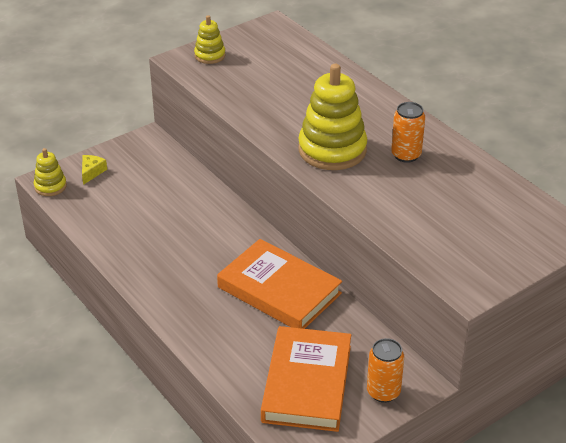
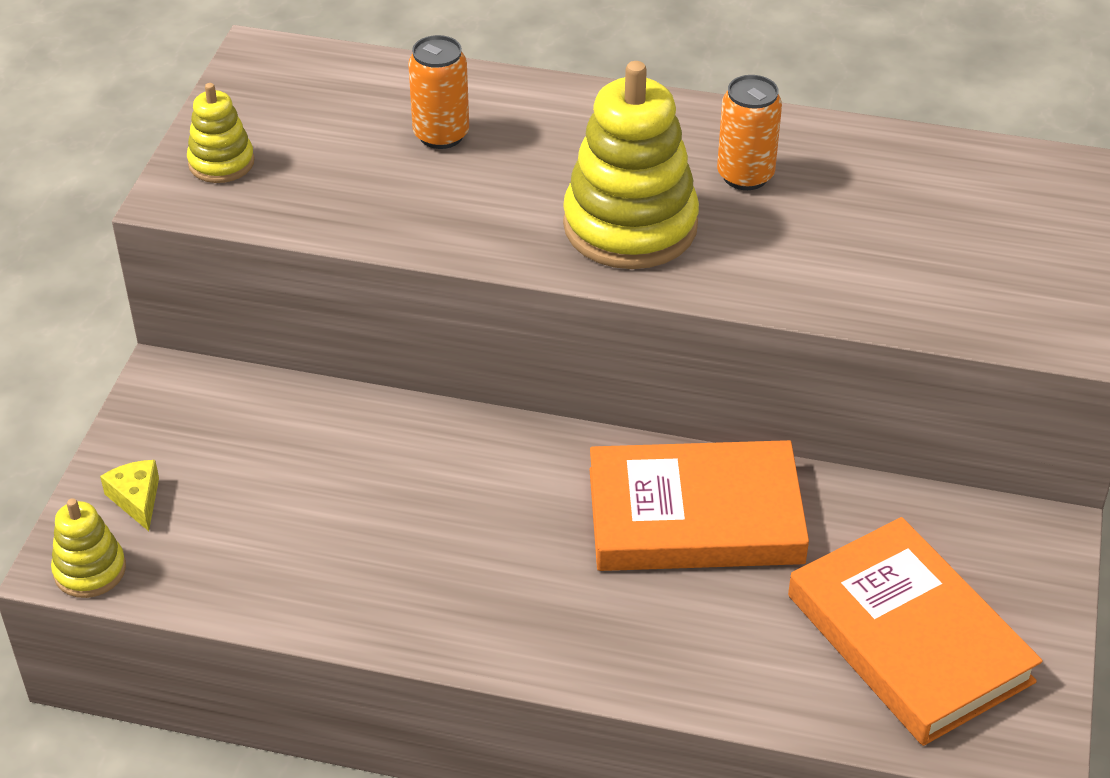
camera: 40 degrees left, 5 degrees up
(383, 392) = (1020, 579): orange can -> orange can (441, 135)

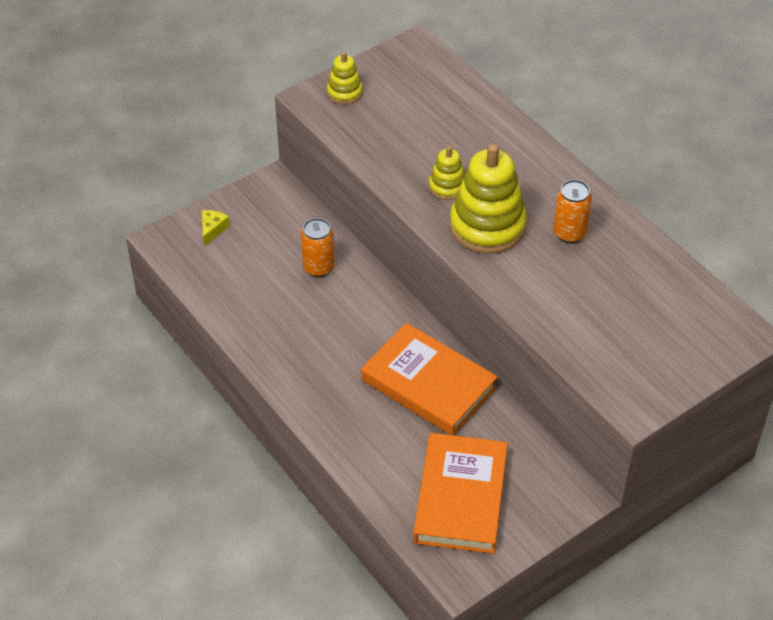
camera: 40 degrees right, 5 degrees up
(90, 570) = (167, 249): yellow stacking toy -> yellow stacking toy (447, 186)
(441, 135) = (452, 132): orange can -> orange can (318, 267)

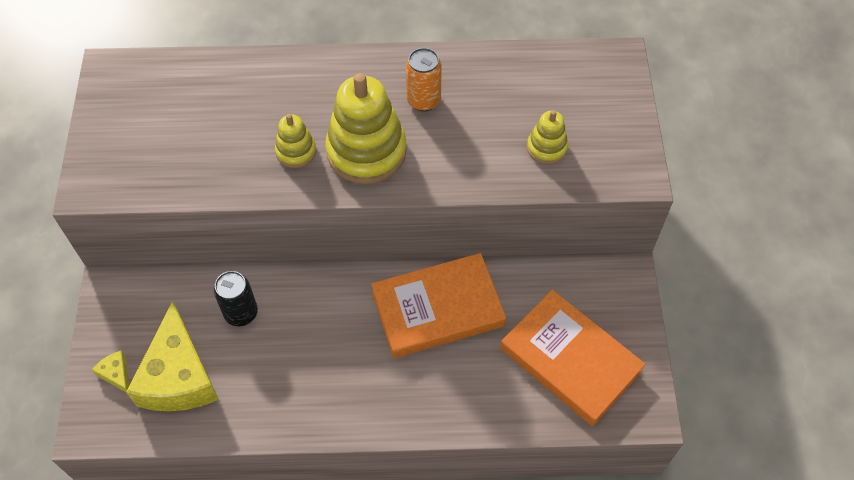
camera: 55 degrees left, 10 degrees up
(239, 264) = (179, 376): none -> yellow cheese
(318, 267) = (241, 313): orange can -> black can
(344, 92) = (108, 157): yellow stacking toy -> yellow stacking toy (546, 148)

